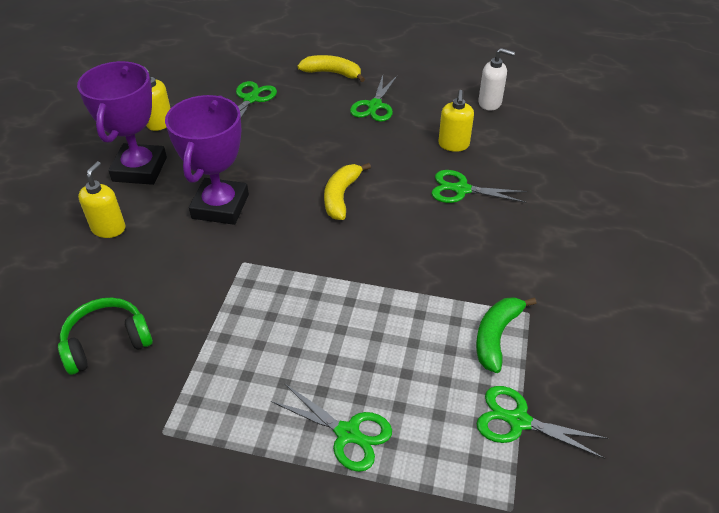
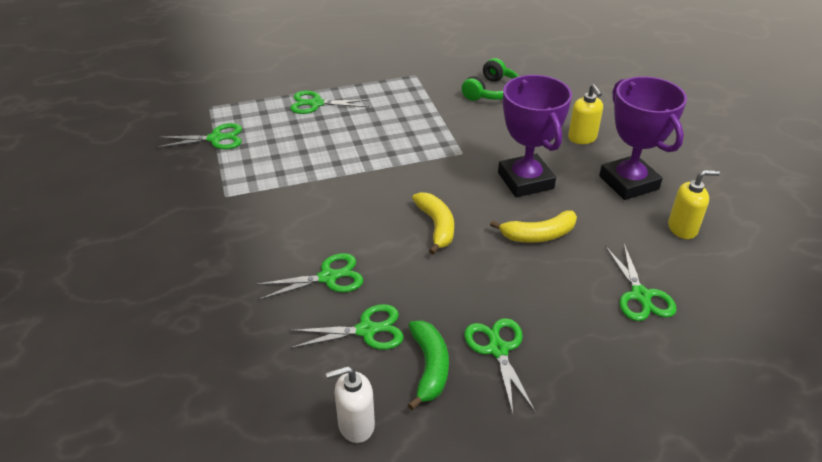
camera: 150 degrees right, 5 degrees down
(332, 73) = (600, 383): yellow banana -> yellow banana (538, 235)
(453, 145) = (366, 330): yellow soap dispenser -> green scissors
(496, 336) = (245, 174): green banana -> green banana (429, 367)

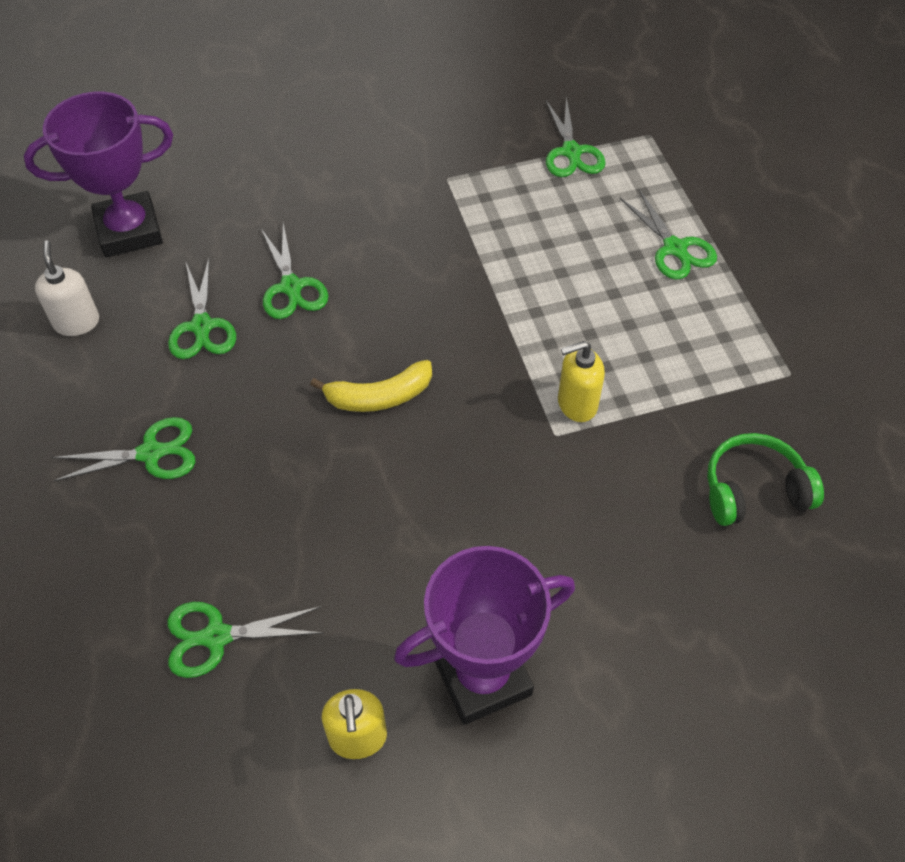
camera: 90 degrees right, 15 degrees up
(316, 104) = (675, 248): green scissors -> green scissors turned 150 degrees clockwise
(429, 367) = (137, 385): green banana -> none
(492, 91) = (753, 490): green headphones -> green headphones turned 135 degrees clockwise
(525, 181) = (485, 517): purple trophy -> purple trophy (129, 231)
(538, 235) = (354, 521): yellow banana -> none
(582, 138) = (614, 623): yellow soap dispenser -> yellow soap dispenser (576, 404)

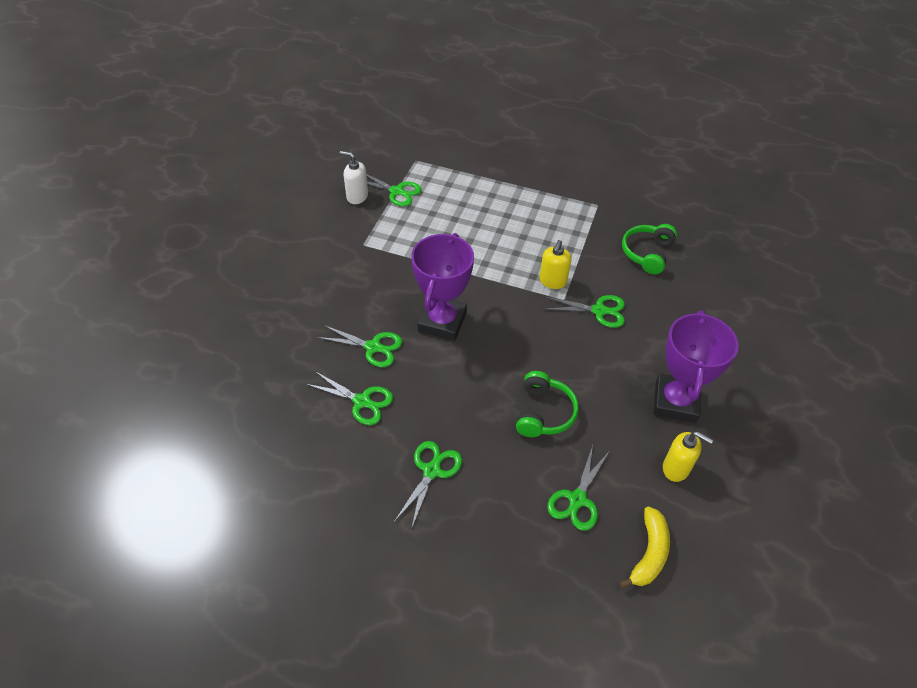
camera: 55 degrees left, 5 degrees down
(77, 322) = (298, 461): white soap dispenser -> white soap dispenser (357, 196)
(129, 231) = (250, 399): purple trophy -> purple trophy (442, 322)
(331, 521) = (544, 413): none -> green headphones
(379, 396) = (482, 351): yellow banana -> yellow banana (649, 553)
(675, 248) = (493, 195): green scissors -> green scissors (599, 311)

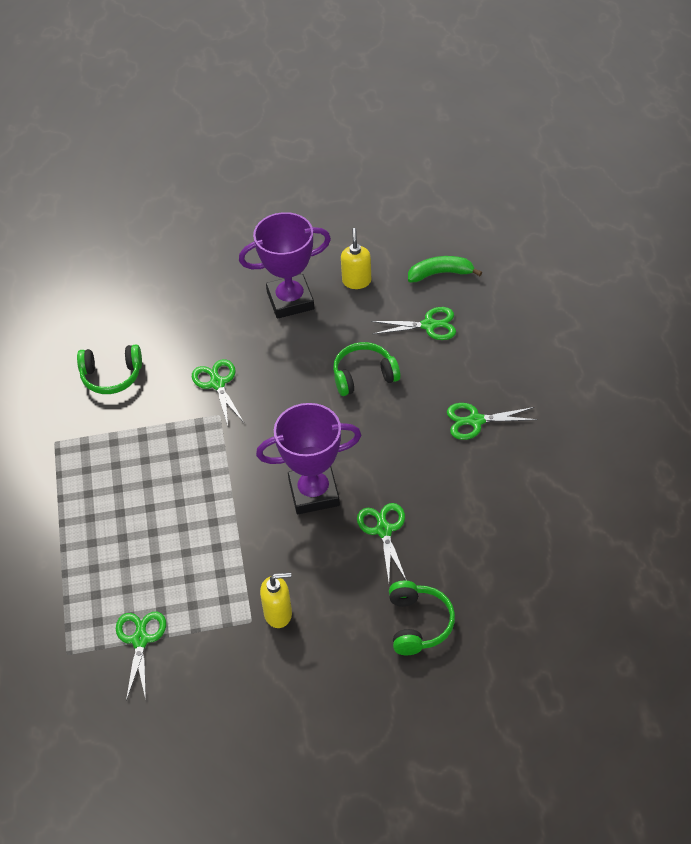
camera: 115 degrees left, 0 degrees up
(278, 328) = (418, 624): none -> green headphones
(357, 196) = (174, 676): white soap dispenser -> none
(362, 401) = (448, 504): green scissors -> none
(552, 281) = (200, 432): yellow soap dispenser -> yellow soap dispenser (278, 614)
(649, 553) = (440, 273): yellow banana -> green banana

